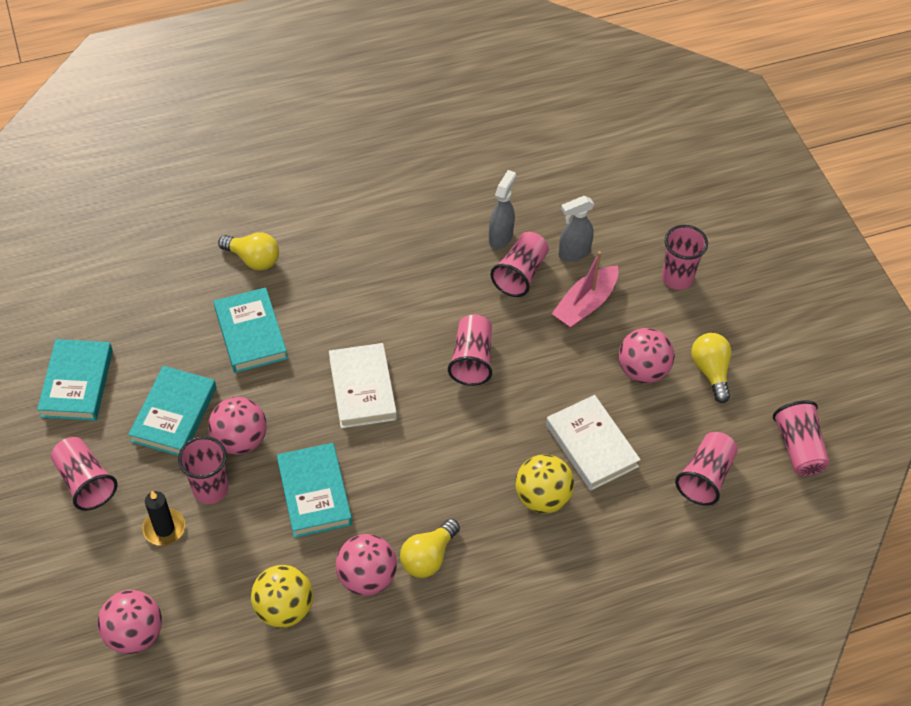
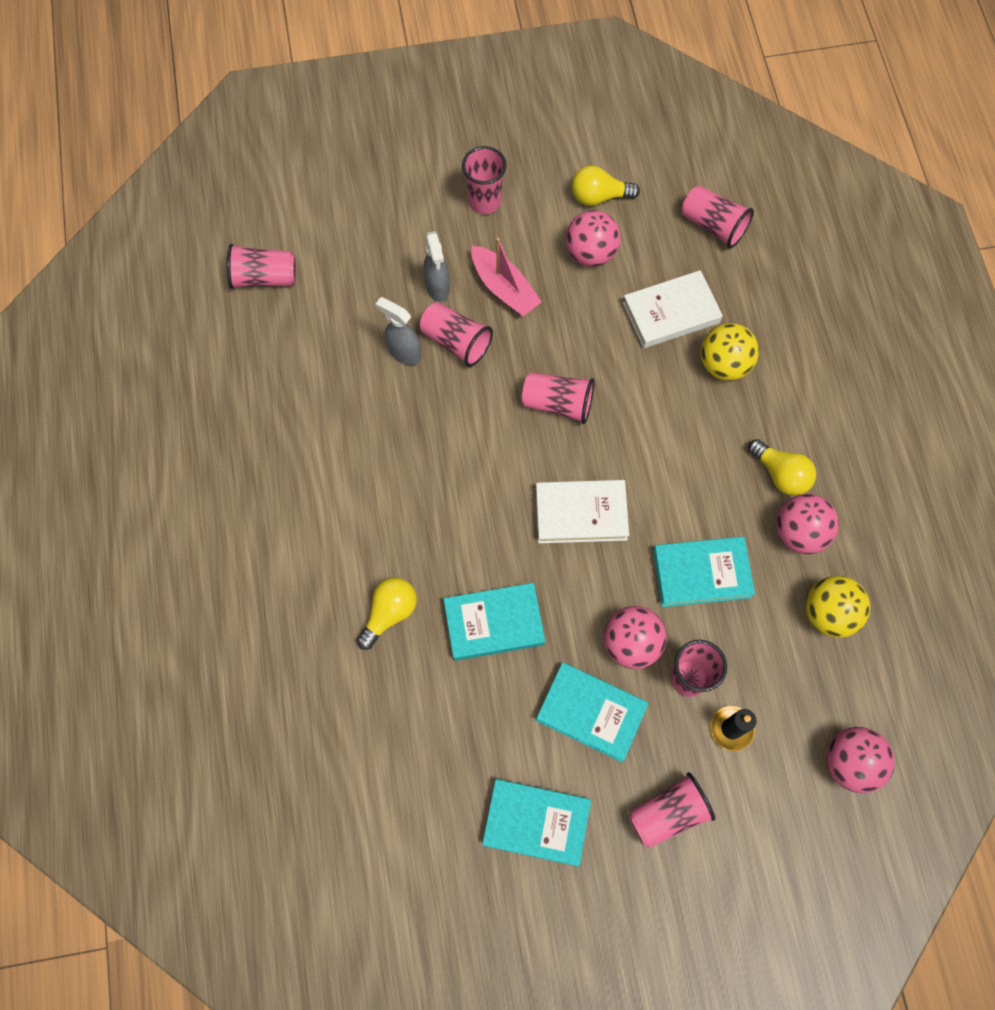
camera: 80 degrees left, 15 degrees up
(798, 448) = (689, 146): pink cup -> pink cup (264, 277)

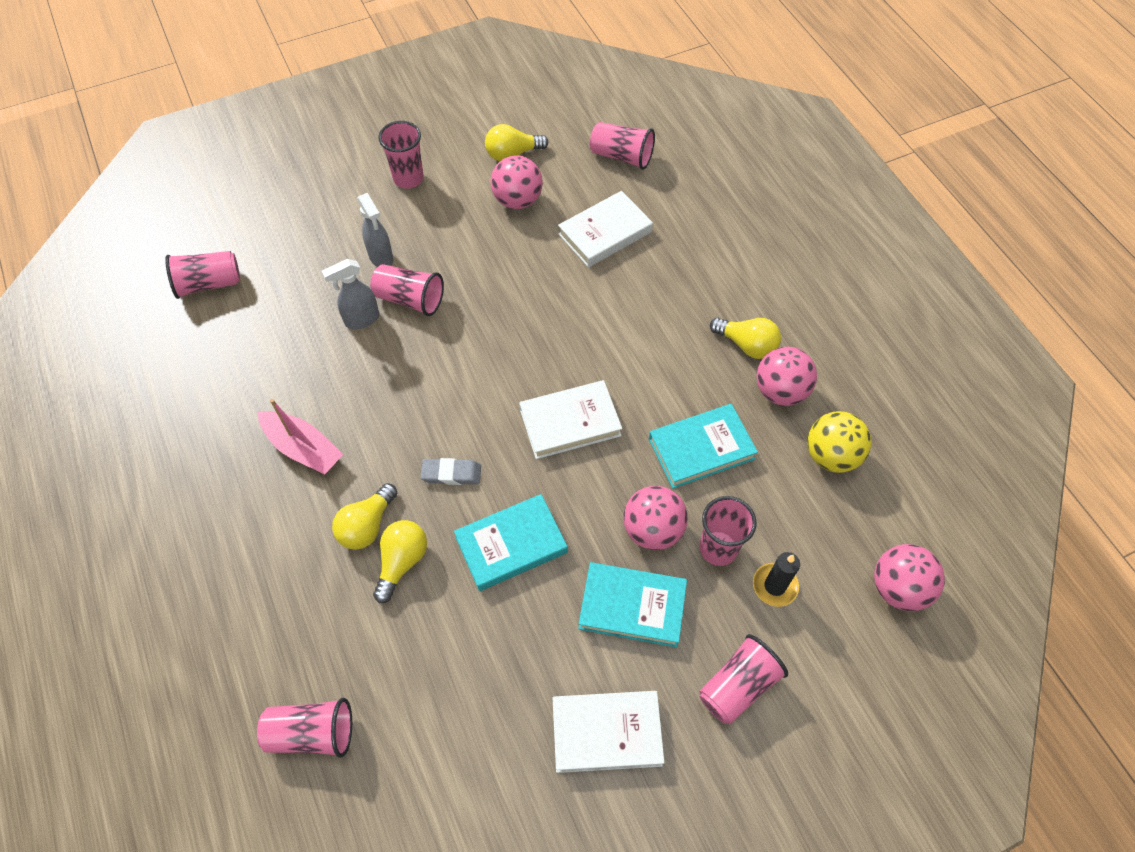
camera: 15 degrees left, 10 degrees down
(365, 569) = (367, 526): none -> yellow light bulb
(404, 353) = (361, 320): grey spray bottle -> grey spray bottle turned 45 degrees counterclockwise
(455, 537) = (451, 473): none -> grey eraser
(504, 288) = (445, 245): pink boat -> pink boat (303, 448)
(536, 822) = (606, 732): turquoise book -> white book
(558, 403) = (521, 331): pink cup -> pink cup (312, 733)
(724, 364) = (666, 265): yellow ball -> none

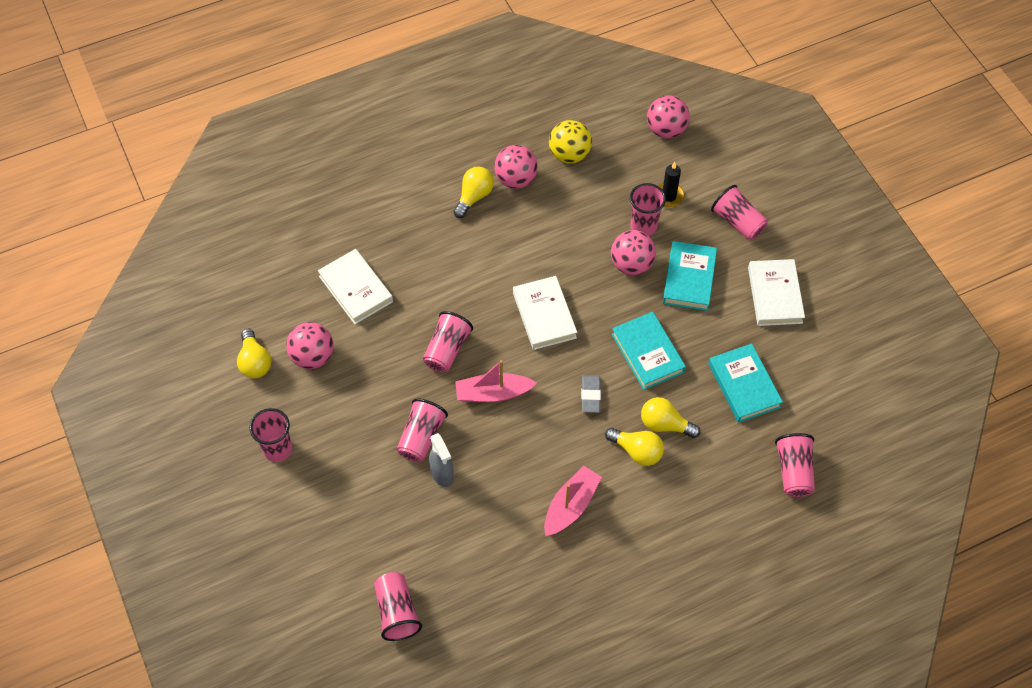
camera: 90 degrees left, 0 degrees up
(381, 258) = (373, 464): grey spray bottle -> none
(461, 367) = (493, 393): none -> pink boat
(621, 156) = (267, 274): pink cup -> pink cup (447, 350)
(701, 449) = (565, 232): turquoise book -> turquoise book (743, 385)

